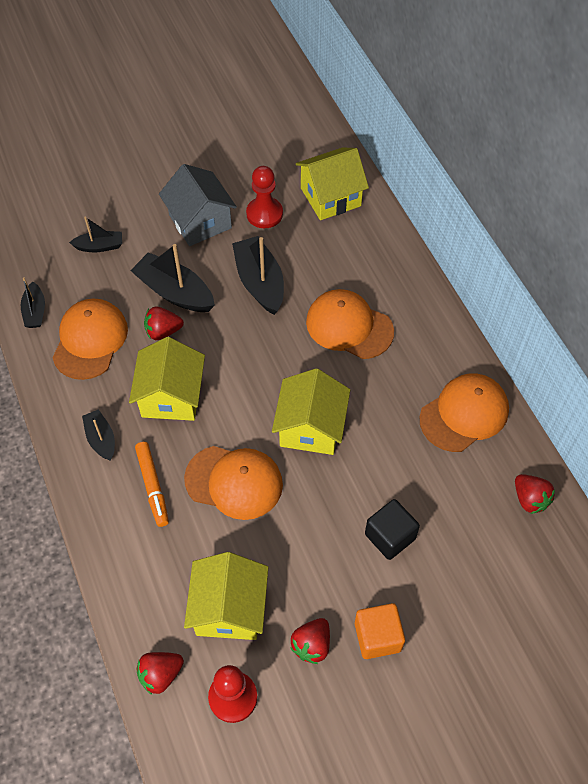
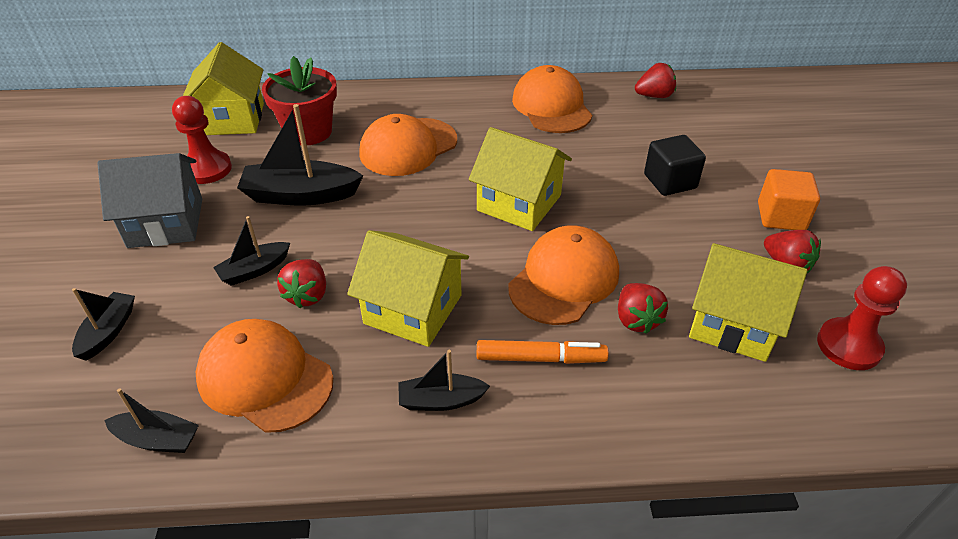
camera: 70 degrees left, 15 degrees down
(161, 675) = (817, 410): red strawberry -> red strawberry (636, 320)
(175, 292) = (254, 270): black boat -> black boat, size x0.57
(337, 252) = (308, 132): none -> red flower pot

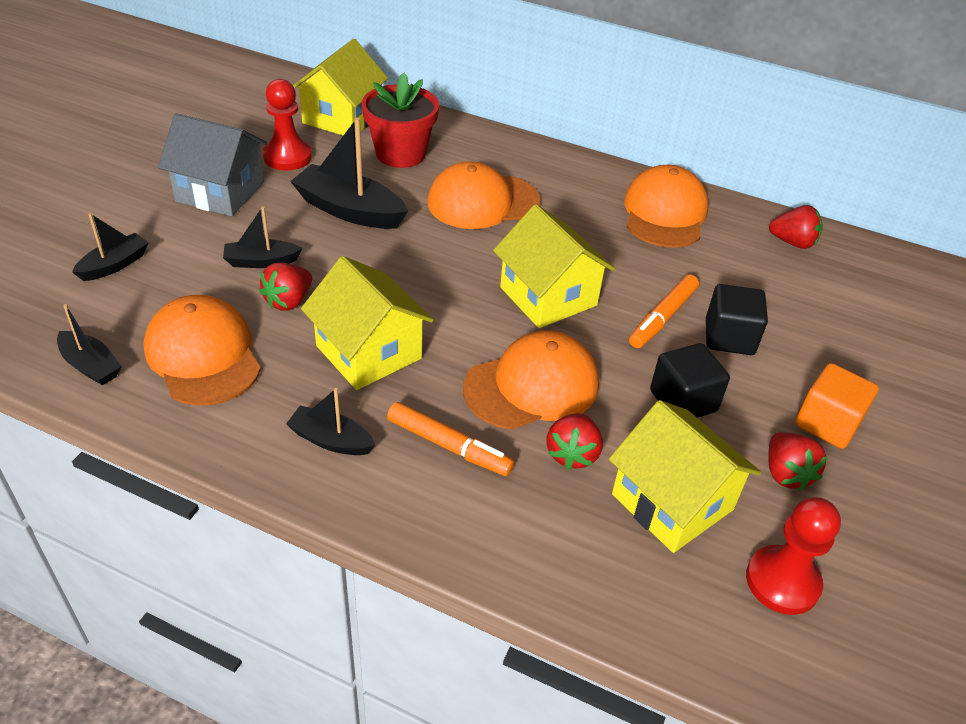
camera: 25 degrees right, 0 degrees up
(614, 186) = (663, 318): none -> orange marker
(678, 242) = (683, 401): none -> black cube

